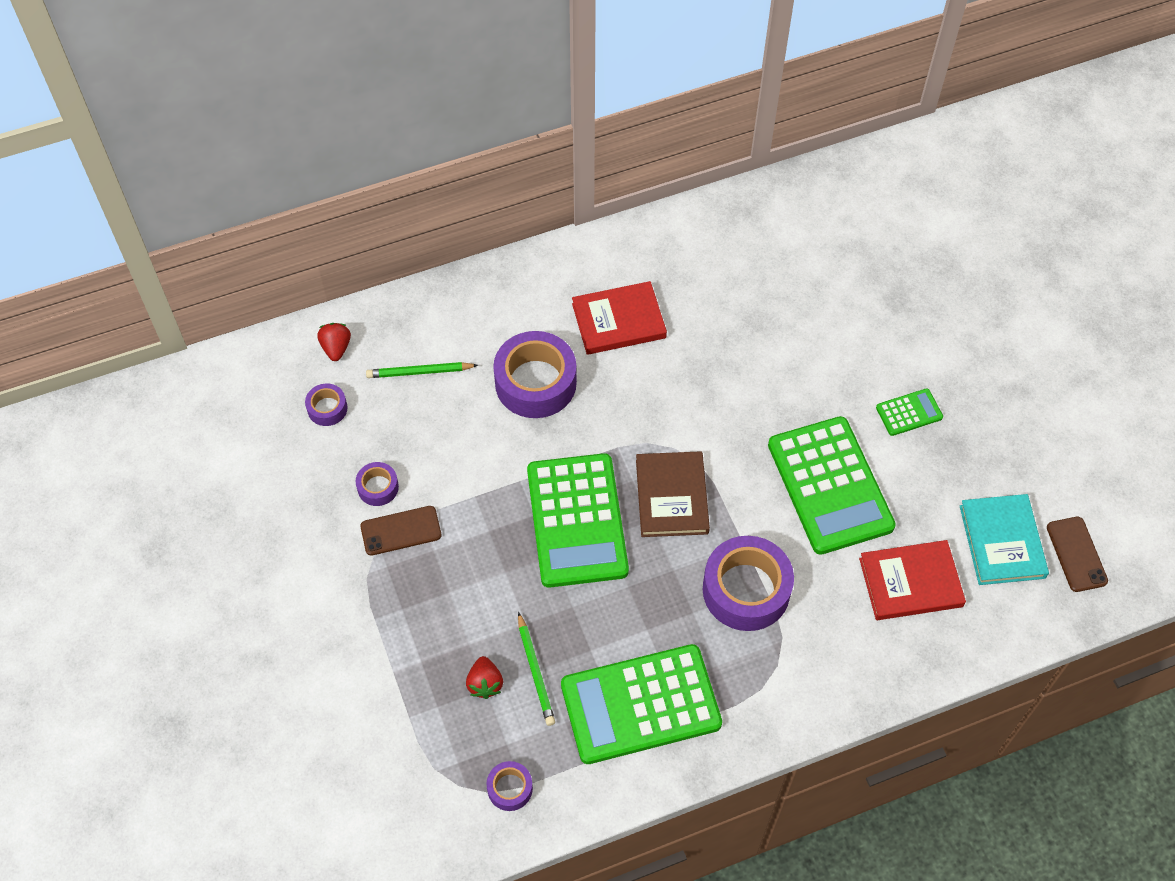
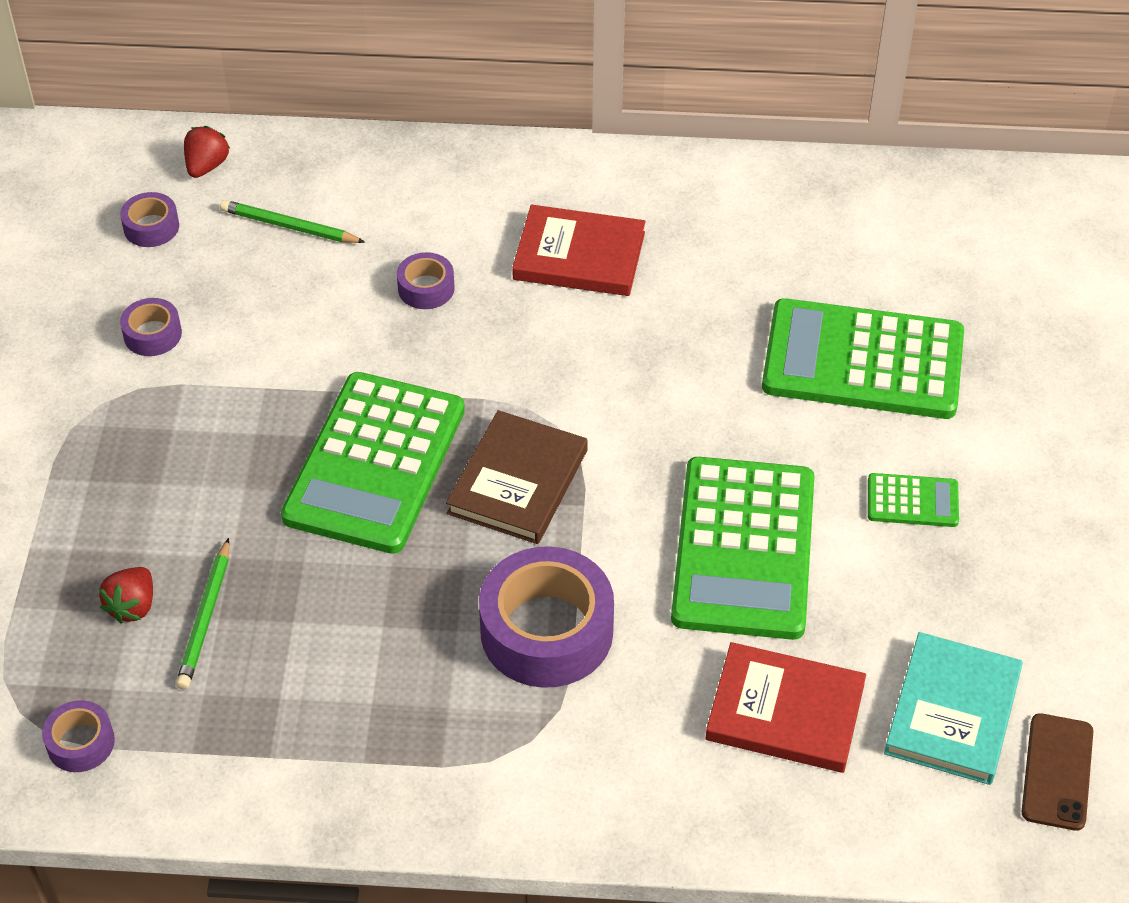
camera: 25 degrees right, 10 degrees down
(401, 531) = (147, 392): brown phone -> none
(535, 382) = (426, 288): purple tape -> purple tape, size x0.48
(640, 704) = (315, 713): green calculator -> green calculator (863, 361)

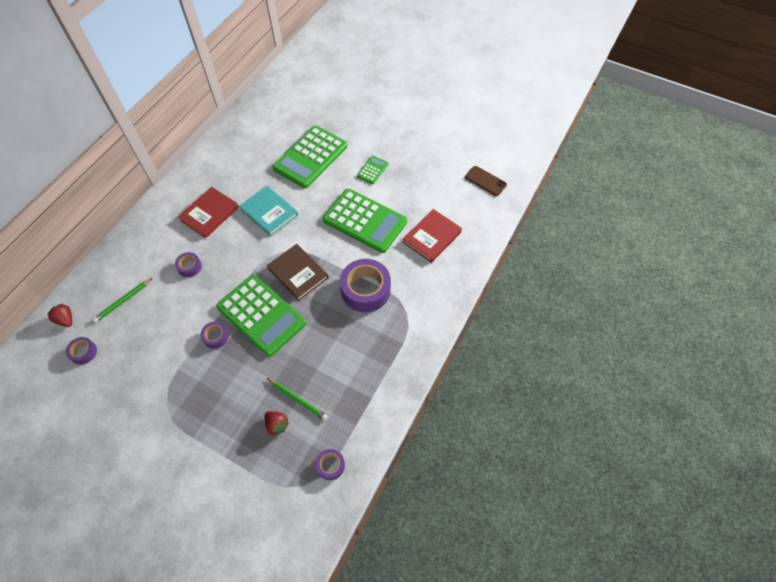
camera: 65 degrees left, 10 degrees up
(152, 334) = (143, 371): purple tape -> purple tape (216, 337)
(953, 712) = (453, 195): turquoise book -> turquoise book (269, 212)

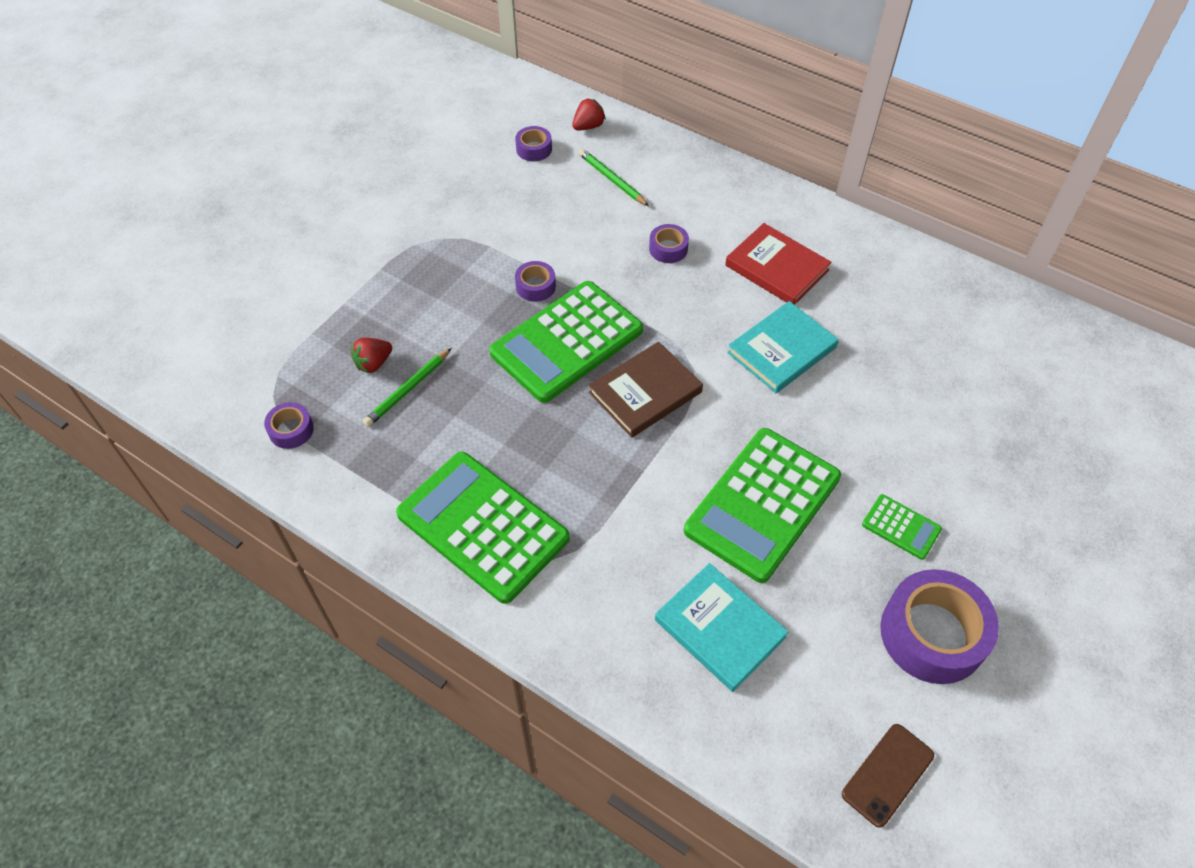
camera: 95 degrees right, 5 degrees down
(310, 157) = (925, 416): green calculator -> green calculator (482, 526)
(365, 290) = (600, 496): purple tape -> purple tape (932, 634)
(432, 237) = (719, 629): red book -> turquoise book

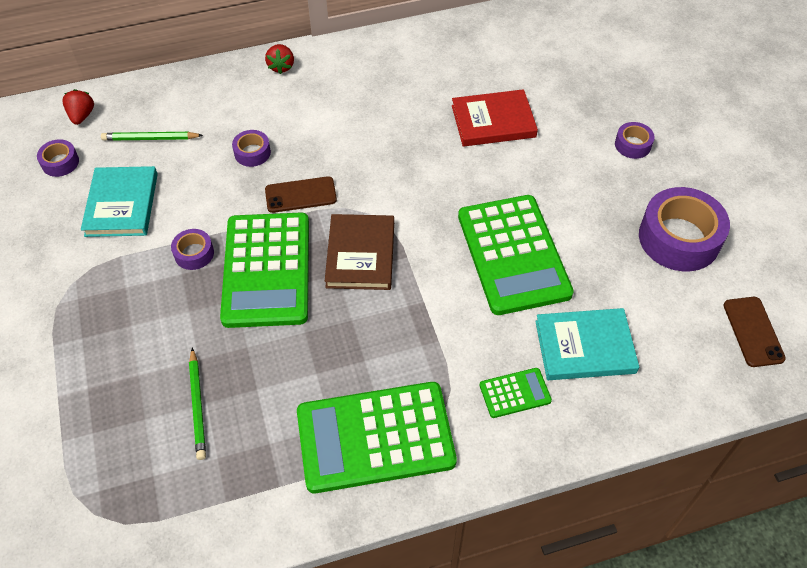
camera: 50 degrees left, 0 degrees up
(291, 430) = (146, 521): purple tape -> purple tape (632, 145)
(373, 363) = (145, 414): red strawberry -> red strawberry (281, 66)
(661, 310) = (300, 195): none -> brown phone
(776, 268) = (336, 109): red book -> red book (493, 121)
(782, 350) = (405, 156): turquoise book -> turquoise book (122, 204)
(901, 527) = (594, 197): green calculator -> green calculator (515, 393)

